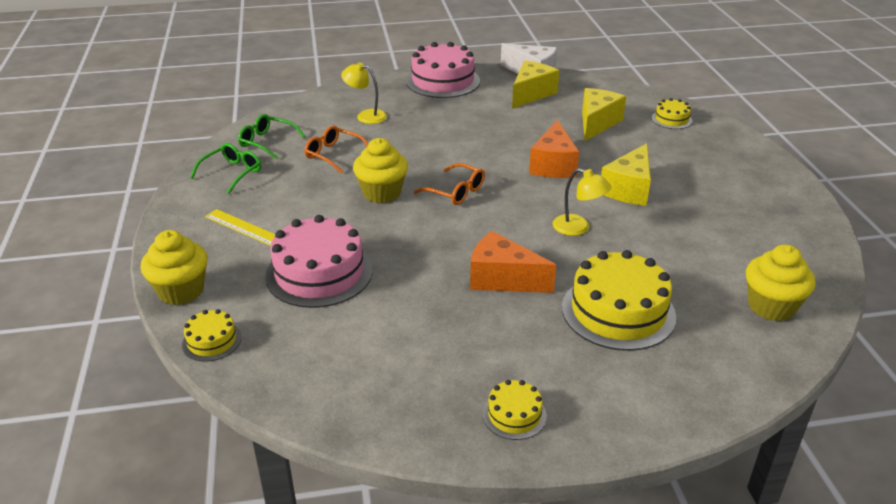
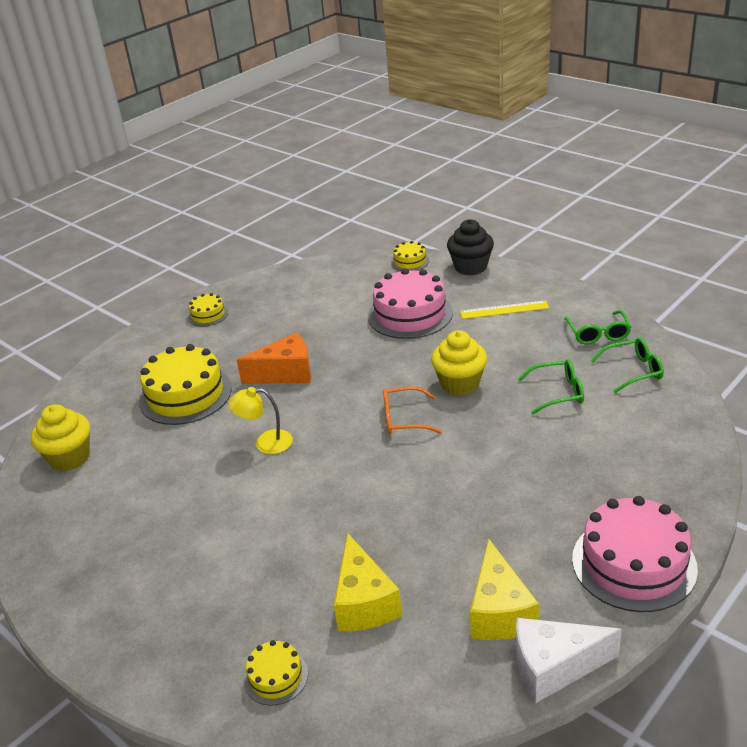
camera: 145 degrees right, 0 degrees up
(181, 291) = (470, 267): yellow cupcake -> black cupcake
(333, 155) = (558, 392): orange glasses -> green glasses
(366, 116) = (614, 451): yellow lamp -> none
(553, 165) = (351, 501): orange cheese -> none
(629, 189) = (251, 513): yellow cheese -> none

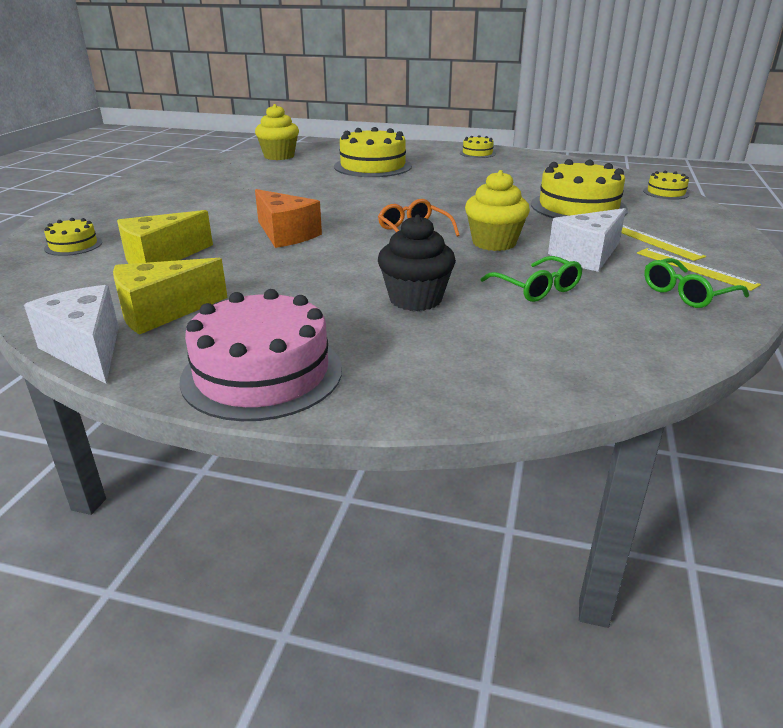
camera: 60 degrees right, 5 degrees down
(265, 443) = (337, 195): yellow lamp -> none
(285, 373) = (432, 185): orange cheese -> orange cheese (286, 234)
(410, 314) = (578, 207): pink cake -> yellow cake
(470, 267) = (704, 215): black cupcake -> black cupcake (415, 299)
(514, 349) = (587, 256): none -> white cheese
(561, 313) = (695, 268): none -> yellow ruler
(633, 370) = (640, 325): green glasses -> none

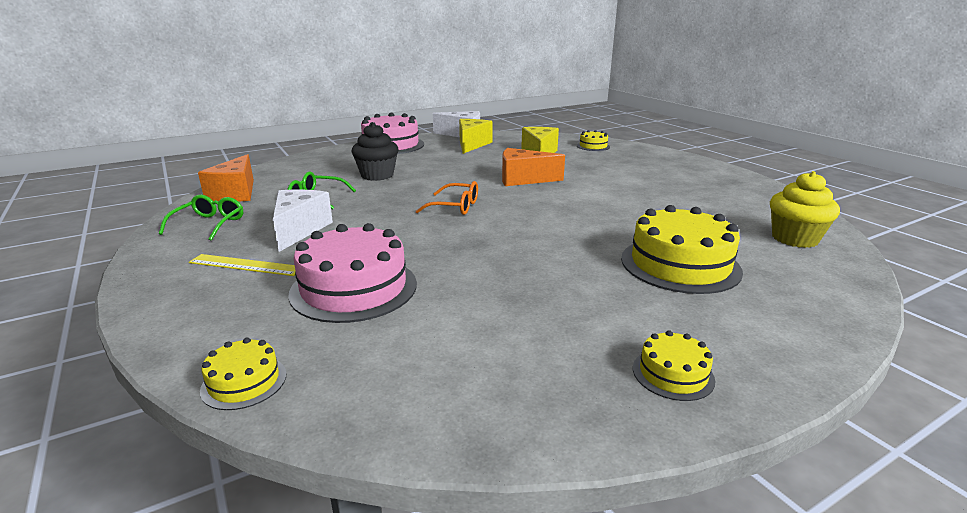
camera: 135 degrees right, 5 degrees down
(494, 243) = (383, 217): yellow cupcake -> none
(578, 207) = (354, 288): yellow cake -> pink cake
(643, 338) = (236, 193): none -> orange cheese
(695, 268) = (201, 247): yellow ruler -> none

